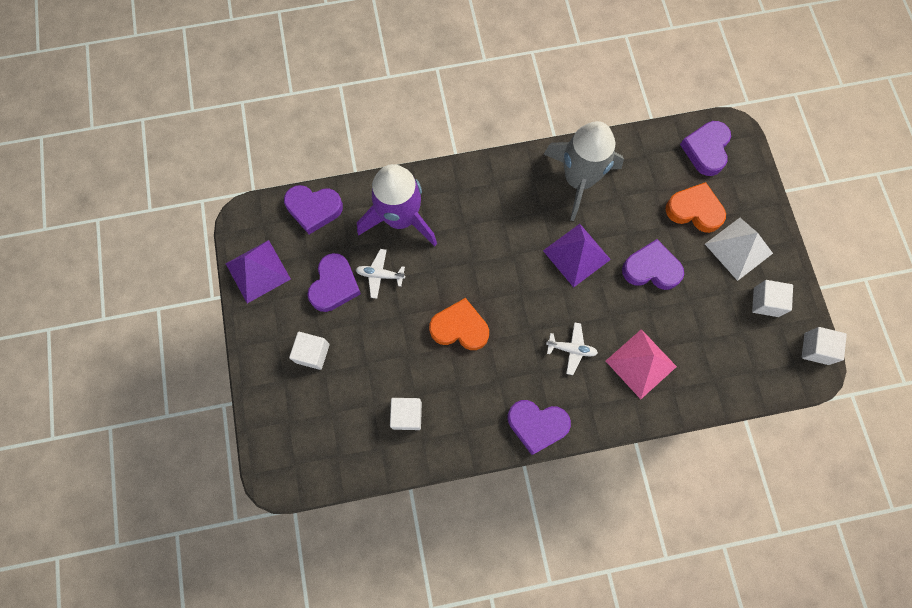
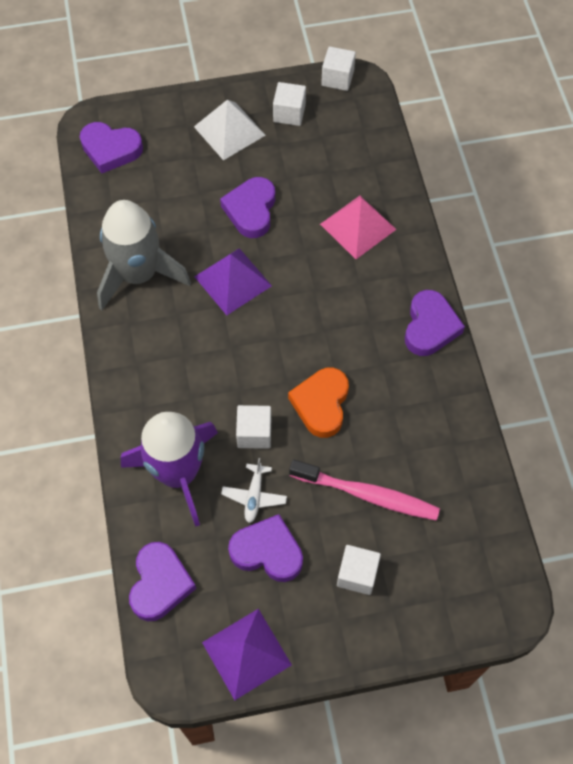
camera: 90 degrees left, 10 degrees down
(378, 363) = (367, 494): none -> pink toothbrush
(407, 415) = (427, 461): white cube -> white cube (254, 433)
(571, 349) = (344, 290): white plane -> none
(694, 210) = (183, 166): orange heart -> none

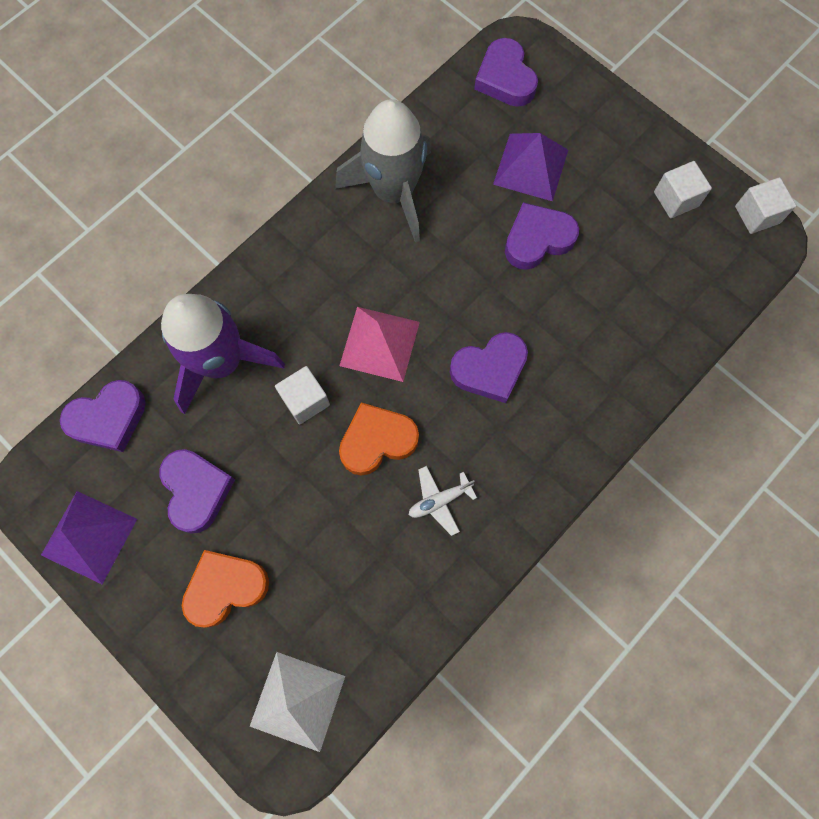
camera: 55 degrees right, 10 degrees up
(229, 131) = (610, 161): white pyramid -> white pyramid (297, 701)
(233, 281) = (449, 275): purple pyramid -> purple pyramid (531, 167)
(254, 496) = (243, 442): white plane -> white plane (439, 500)
(357, 574) = (225, 587): white cube -> orange heart
(358, 226) = (598, 347): pink pyramid -> pink pyramid (380, 343)
(367, 494) = (312, 545): pink toothbrush -> none
(430, 327) = (537, 490): purple heart -> purple heart (489, 369)

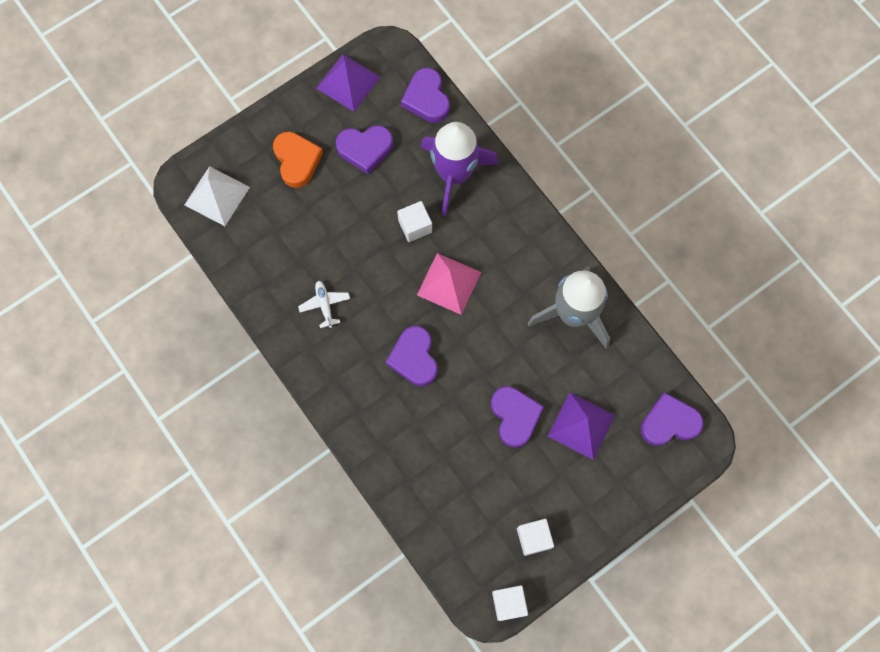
camera: 100 degrees right, 0 degrees up
(377, 441) = (376, 270): orange heart -> none

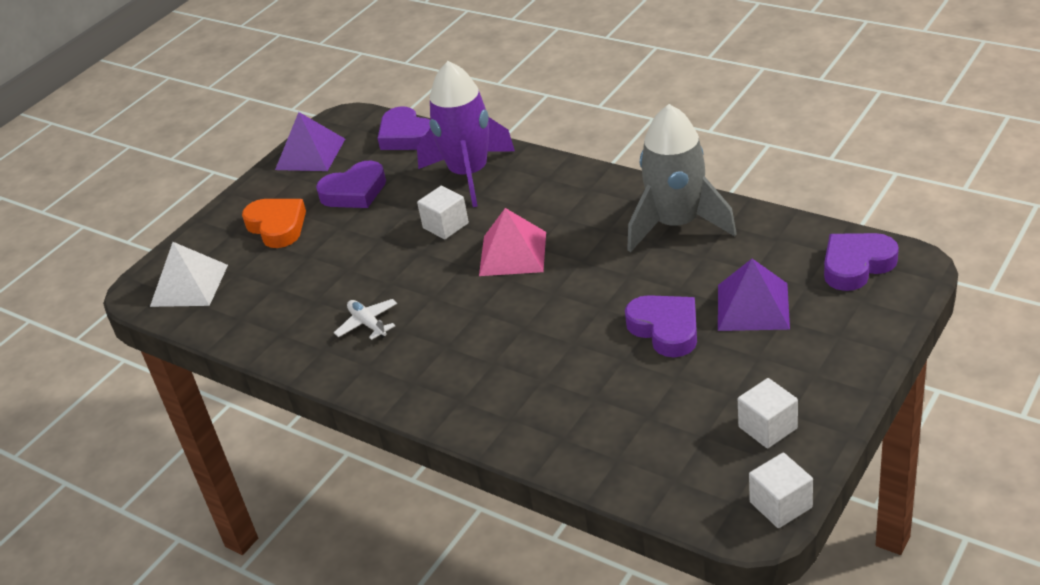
camera: 15 degrees left, 35 degrees down
(414, 358) = (507, 327): purple heart -> none

